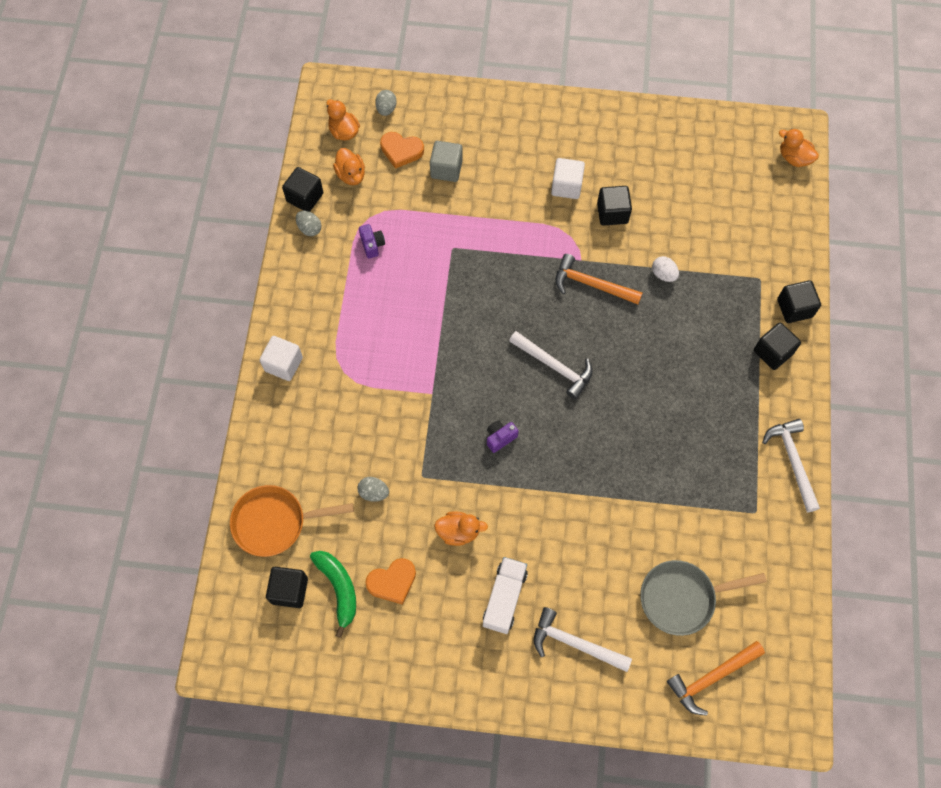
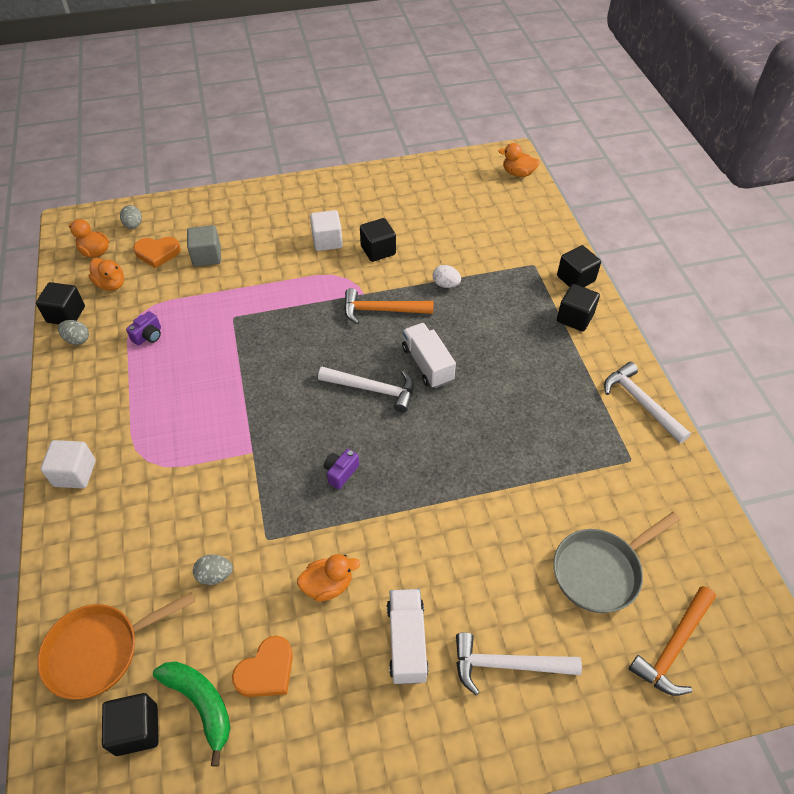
camera: 20 degrees left, 15 degrees down
(372, 245) = (148, 336): purple camera -> purple camera turned 75 degrees clockwise
(613, 357) = (427, 364): none -> white truck

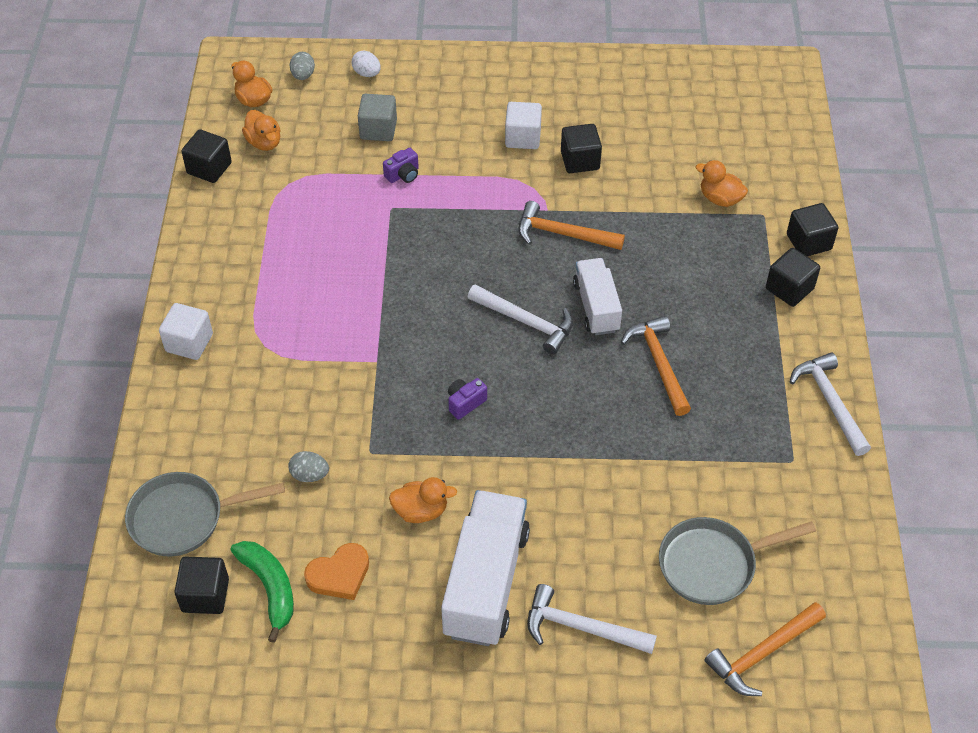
camera: 15 degrees right, 0 degrees up
(77, 339) = (216, 199): grey egg -> none
(99, 651) = (183, 518): orange pan -> grey pan
(148, 336) = (293, 211): purple camera -> purple camera (403, 175)
(157, 253) = (323, 115): orange heart -> none
(407, 642) = (486, 582): white truck -> white truck, size x1.63
(446, 284) = (648, 218): white egg -> white egg (367, 73)
(494, 401) = (659, 363): none -> orange hammer
(518, 173) = (786, 94): orange duck -> orange duck (720, 199)

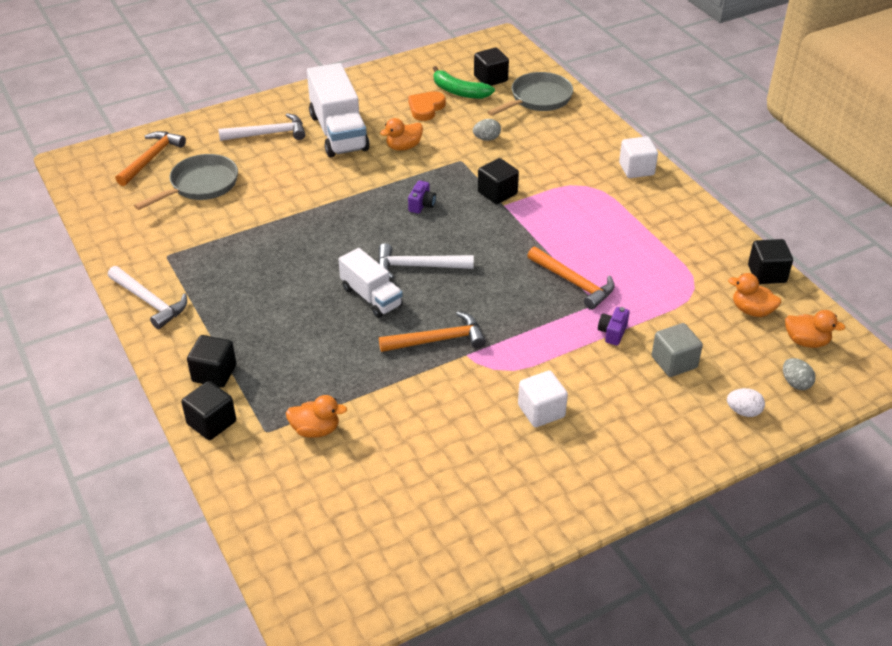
camera: 150 degrees right, 10 degrees down
(580, 160) = (471, 411): black cube -> black cube (497, 193)
(659, 363) = (298, 278): orange hammer -> orange hammer (573, 283)

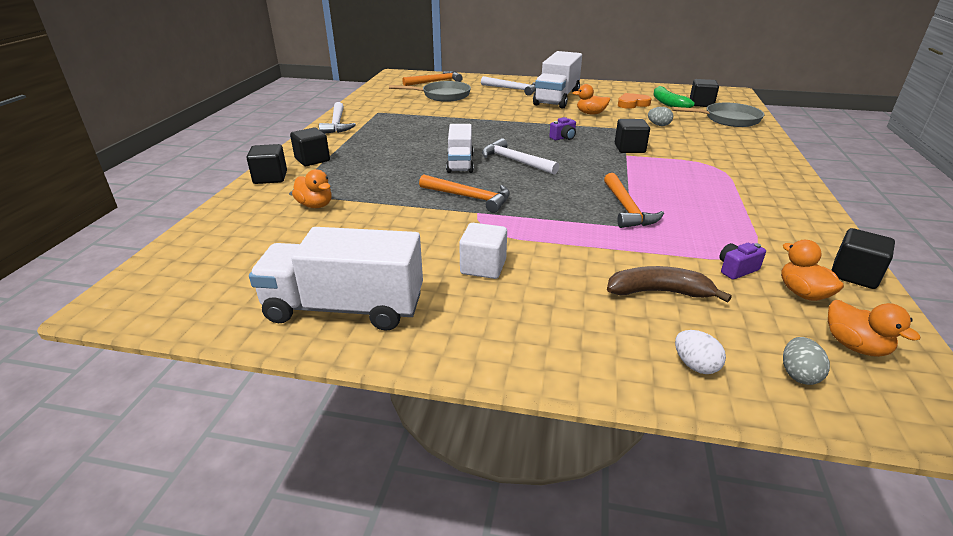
camera: 40 degrees right, 10 degrees down
(495, 510) = (344, 308): none -> white truck
(612, 333) = (621, 248): purple camera -> purple camera (736, 269)
(636, 169) = (775, 171): white cube -> none
(674, 362) = (659, 292): grey cube -> brown banana

